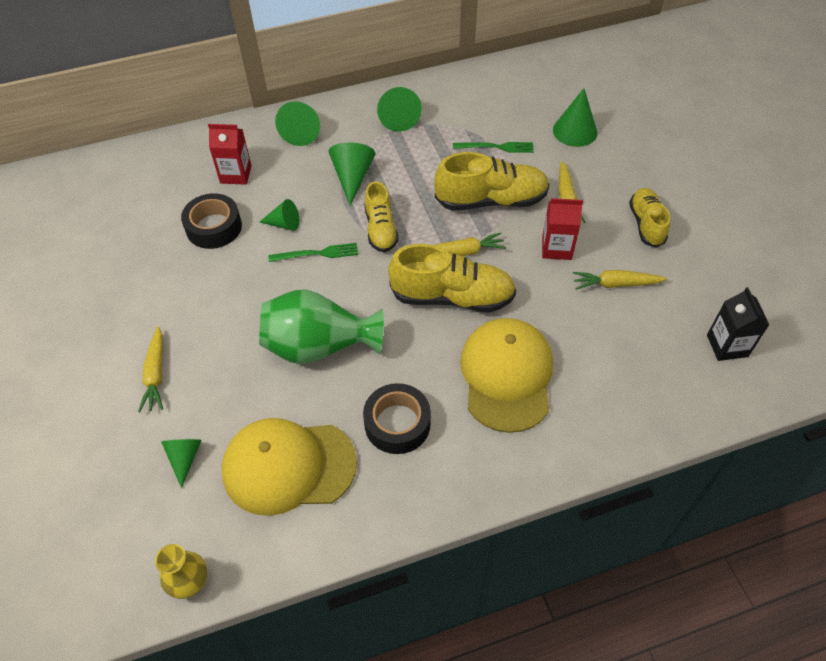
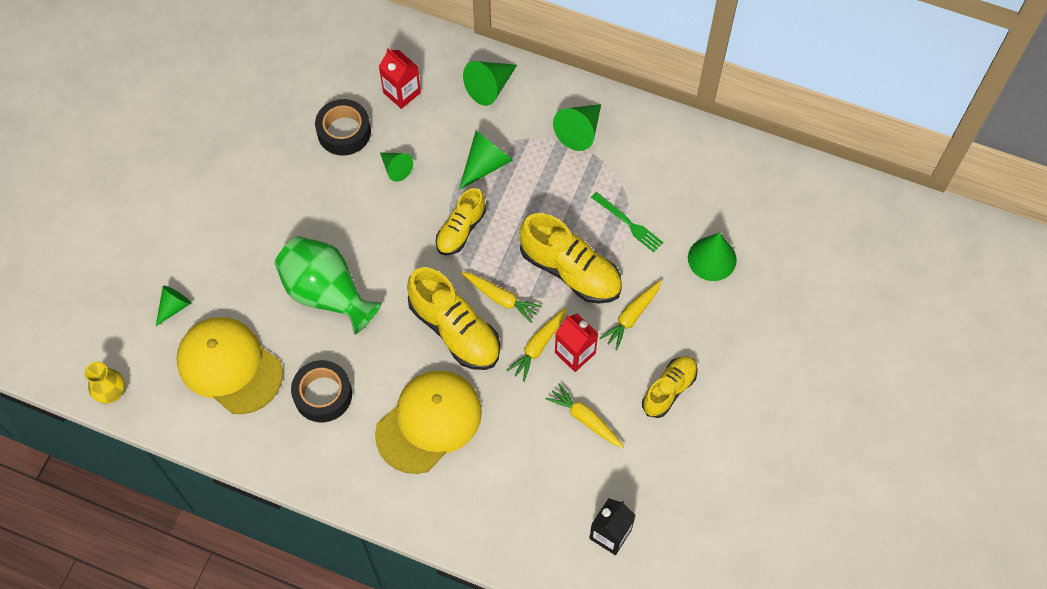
camera: 40 degrees right, 10 degrees up
(156, 374) = (206, 228): yellow carrot -> yellow carrot (538, 346)
(317, 254) = (395, 215): green fork -> none

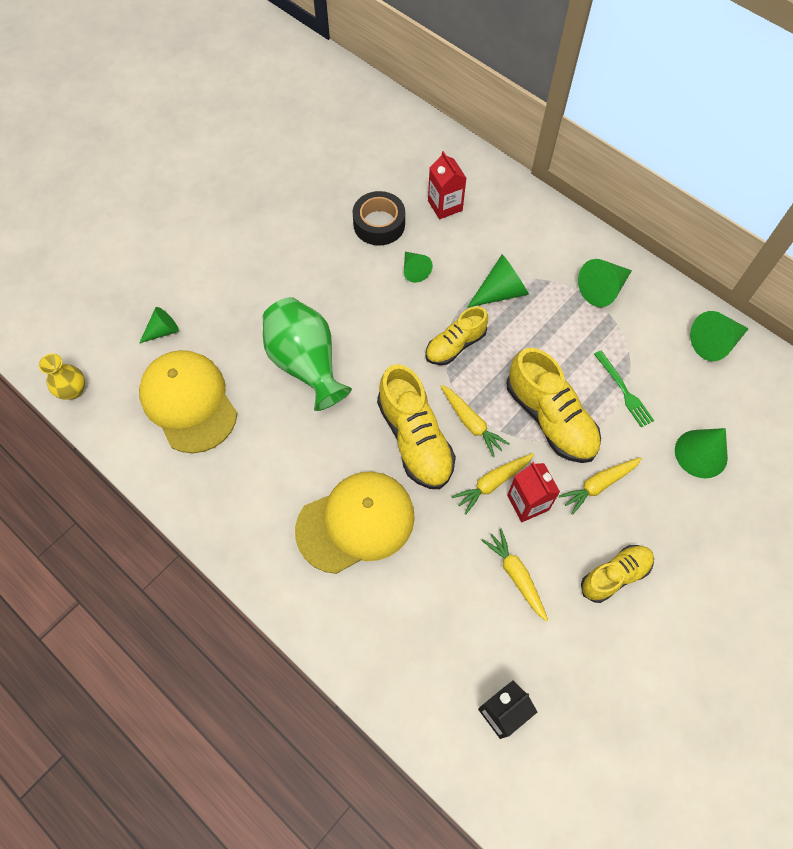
camera: 20 degrees right, 0 degrees up
(323, 395) = (264, 459): black tape -> none
(489, 87) = (528, 224): green cone -> green cone (714, 343)

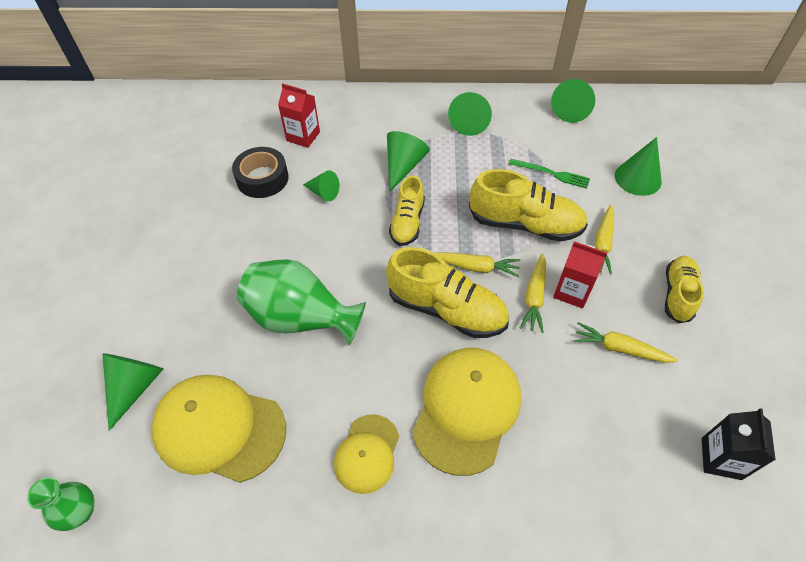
camera: 40 degrees left, 10 degrees down
(73, 390) = (80, 512): yellow vase -> green vase
(163, 331) = (135, 386): green cone -> green cone, size x1.54
(263, 496) = (367, 453): none -> yellow cap

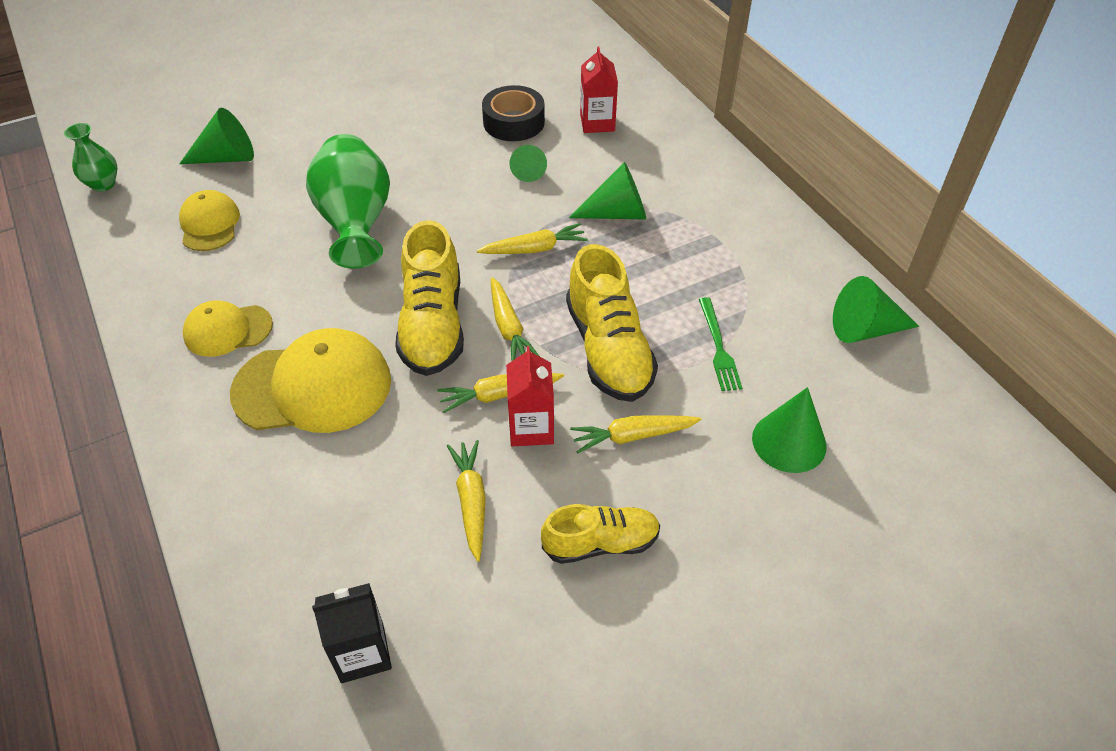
camera: 60 degrees right, 5 degrees down
(219, 429) = (209, 224): yellow cap -> yellow cap, size x0.58
(407, 222) = (534, 249): yellow shoe -> yellow carrot
(470, 122) = (743, 240): green cone -> none

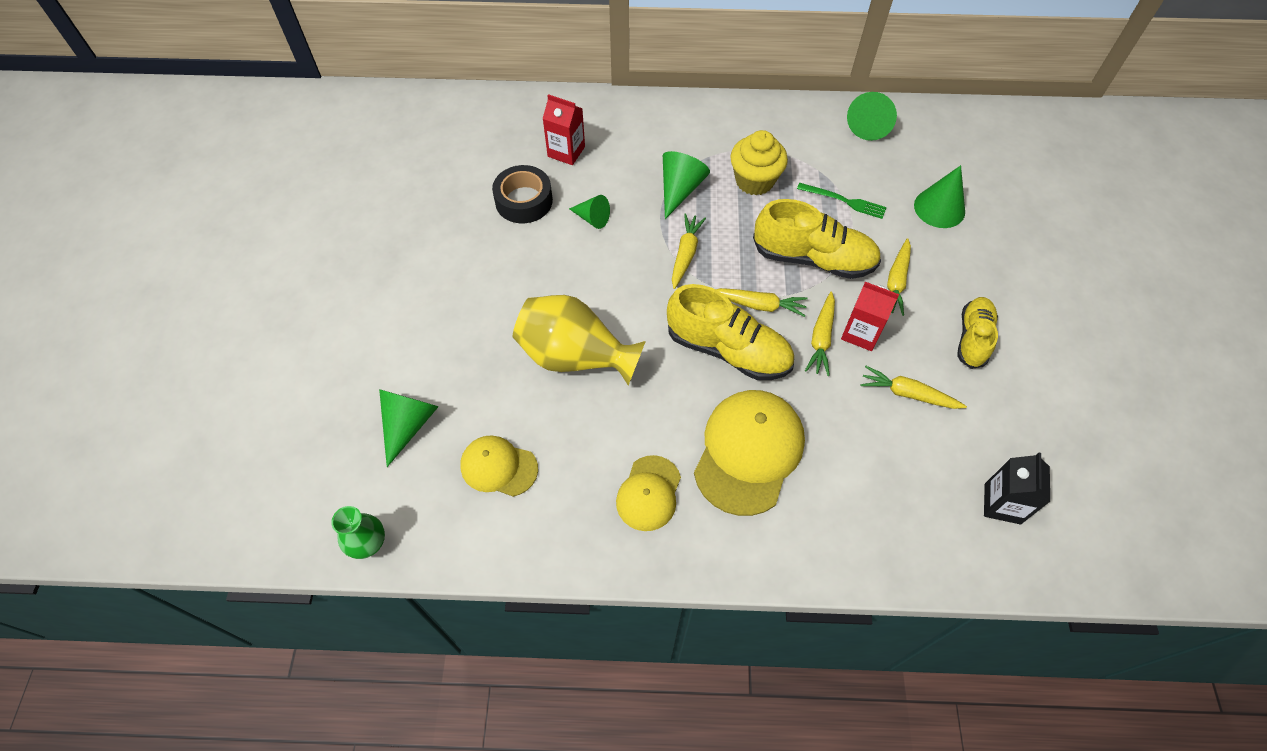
camera: 60 degrees left, 10 degrees up
(356, 223) = (575, 356): green vase -> yellow vase
(680, 263) = (754, 181): none -> yellow cupcake

